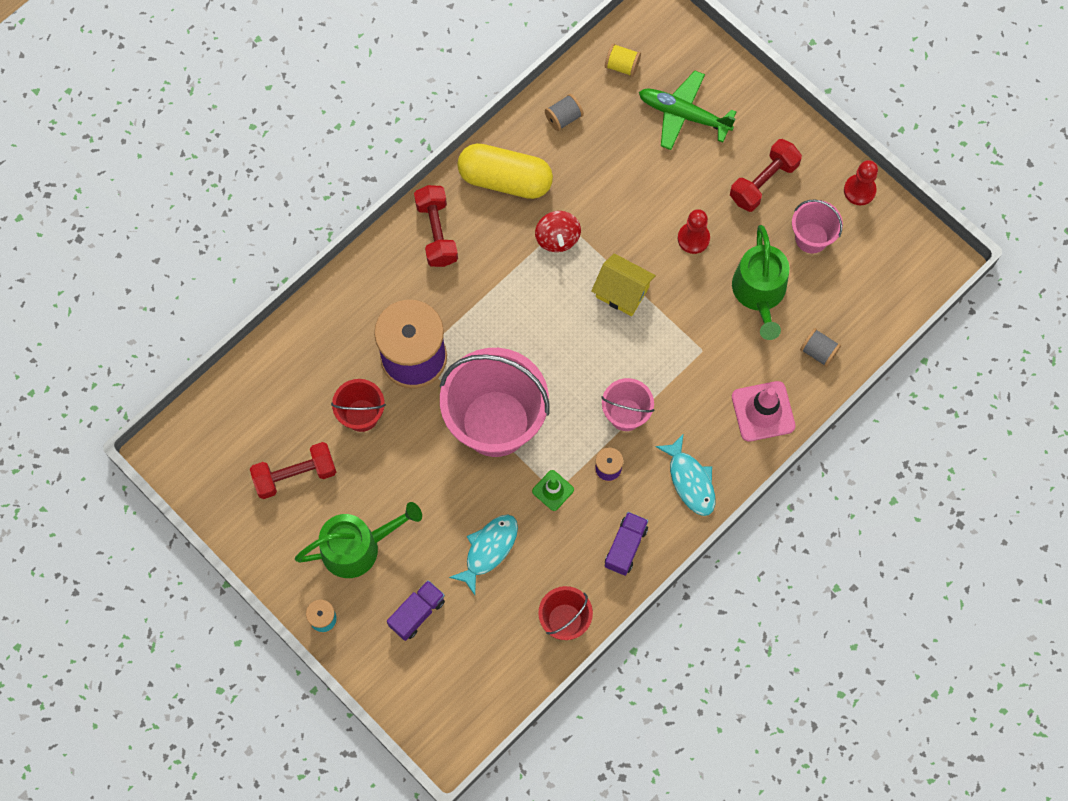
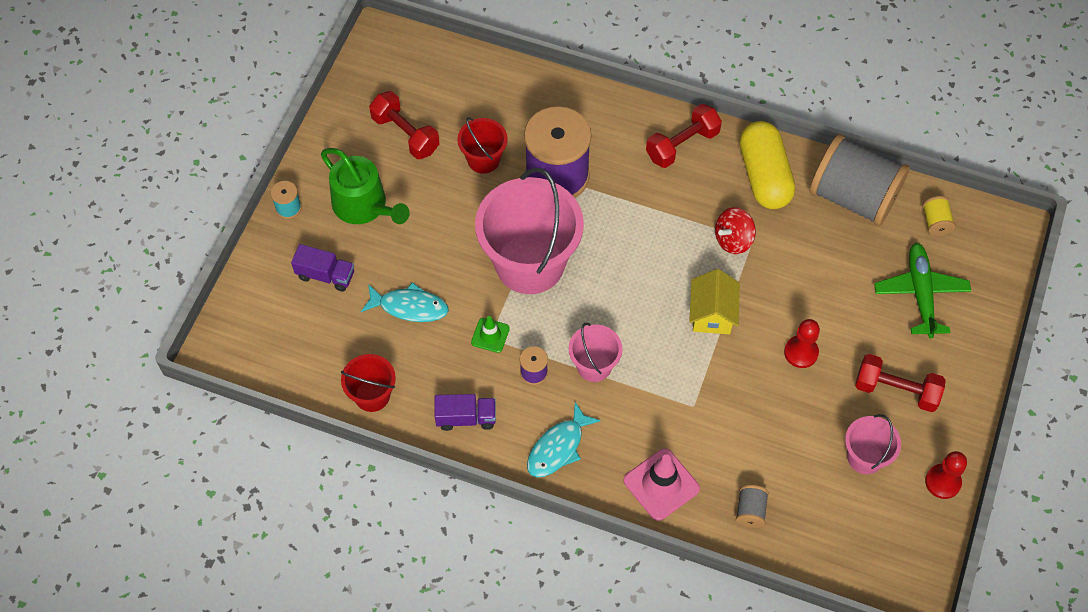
camera: 65 degrees right, 10 degrees down
(563, 118) = (853, 197): grey spool -> grey spool, size x2.49
(759, 292) = (780, 432): green watering can -> none

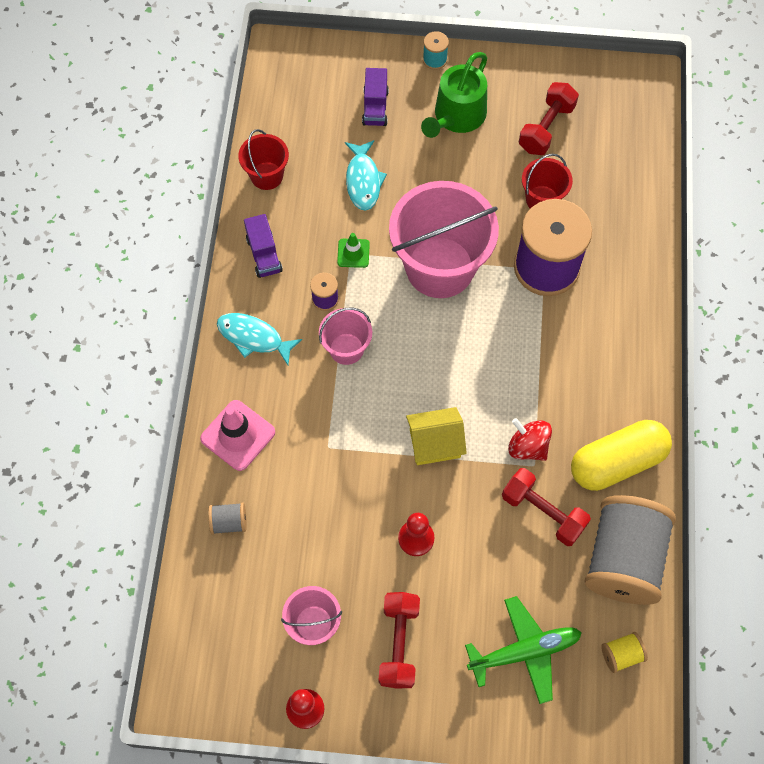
camera: 75 degrees right, 5 degrees up
(682, 145) = (626, 374): red dumbbell -> red dumbbell (543, 512)

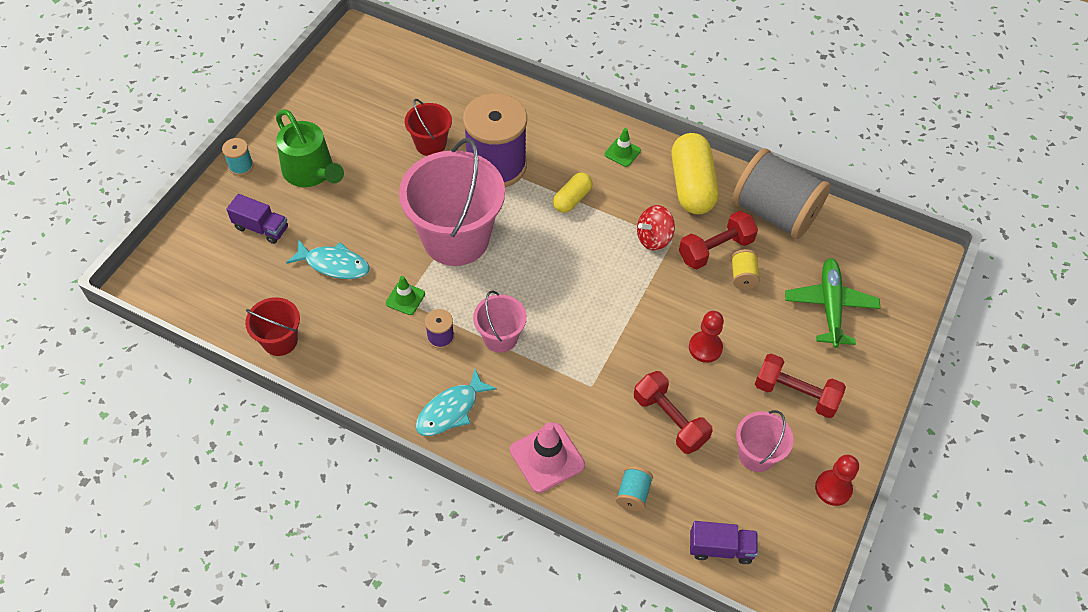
camera: 70 degrees left, 10 degrees down
(229, 522) = (633, 494): grey spool -> turquoise spool
(264, 255) = (366, 372): purple truck -> purple truck (720, 548)
(435, 443) = (623, 303): yellow house -> none
(539, 352) = (572, 199): none -> yellow capsule
(546, 128) = (363, 116): red dumbbell -> red dumbbell (669, 420)
(621, 654) = (851, 244): yellow spool -> yellow spool (743, 276)
(626, 378) = (622, 152): none -> green traffic cone

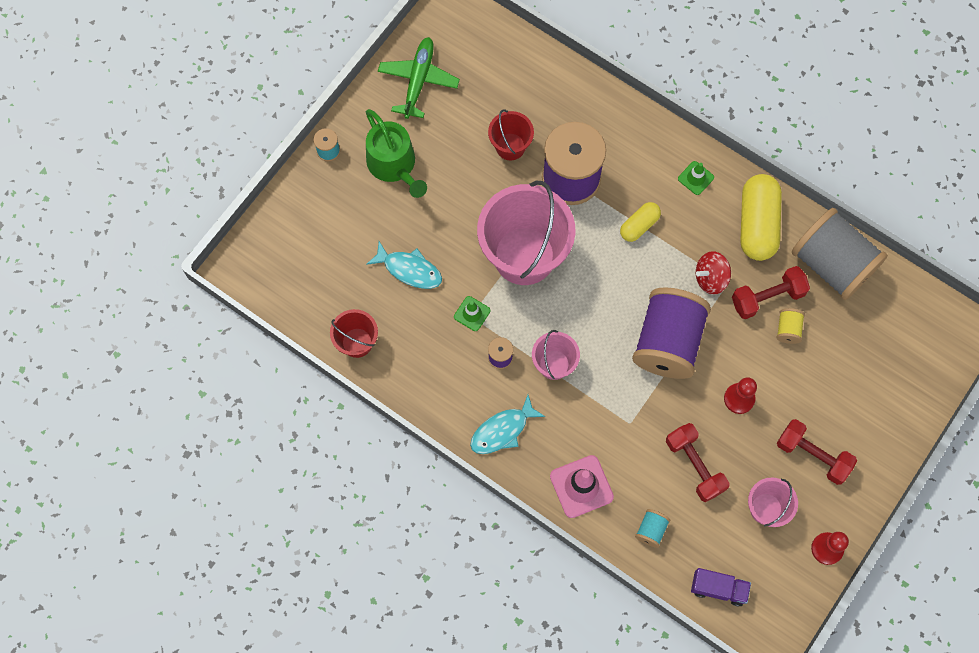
camera: 10 degrees right, 15 degrees up
(261, 228) = (345, 222): purple truck -> none
(619, 302) = (667, 342): none -> purple spool
(830, 306) = (863, 371): green plane -> green plane (418, 81)

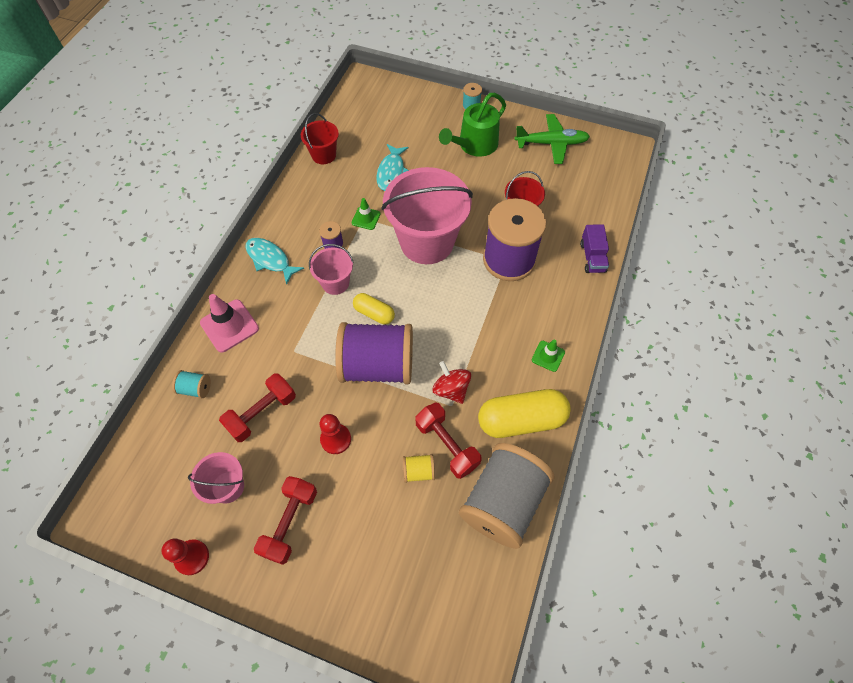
camera: 75 degrees right, 10 degrees down
(639, 225) = (483, 320): yellow capsule -> yellow capsule (374, 313)
(718, 588) = (144, 458): purple truck -> purple truck (592, 257)

